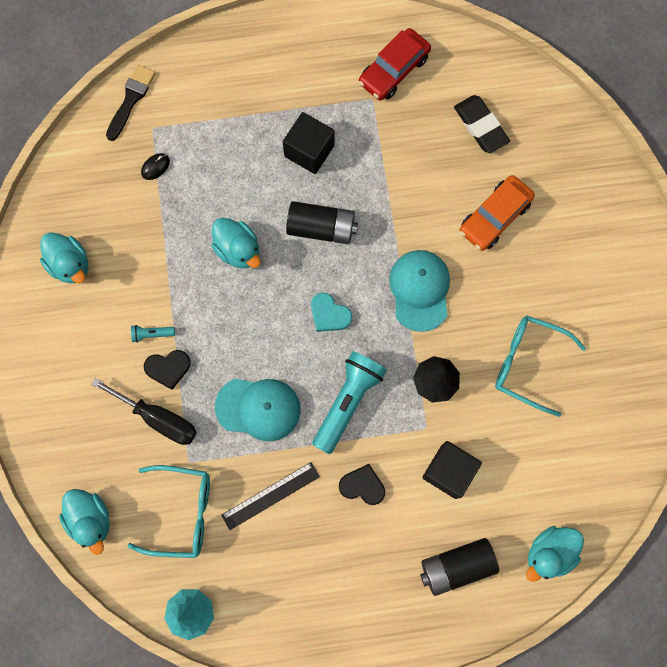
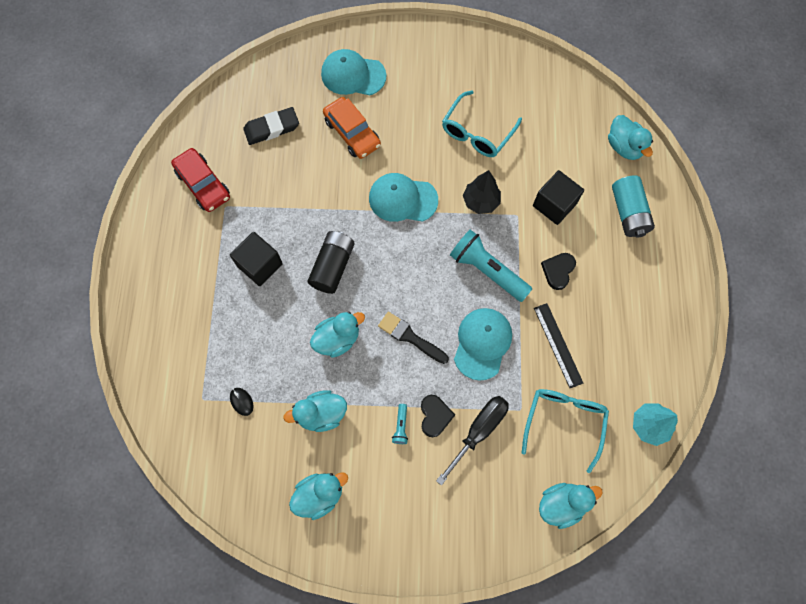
camera: 80 degrees left, 5 degrees down
(131, 99) = (168, 415): black brush -> black brush (410, 337)
(153, 249) = (321, 414): none -> turquoise duck
(329, 314) = (410, 273): turquoise heart -> none
(456, 566) = (628, 213): black battery -> turquoise battery
(574, 203) = (353, 75): none -> turquoise cap

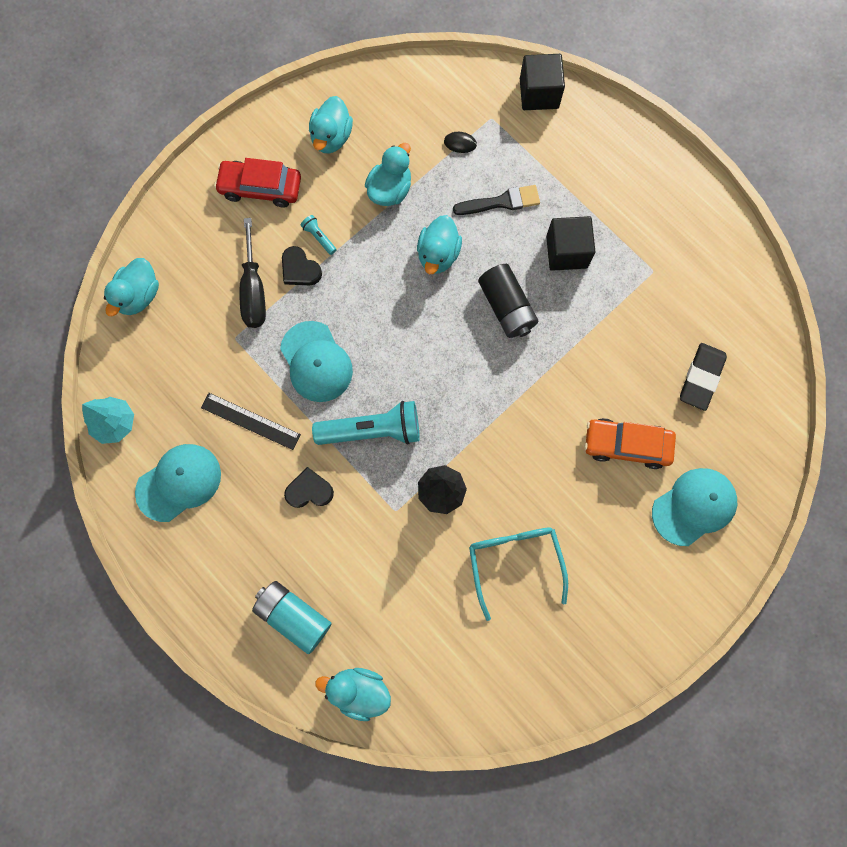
camera: 135 degrees right, 5 degrees up
(203, 184) = (694, 271): red car -> red car (260, 188)
(402, 199) = (512, 425): turquoise cap -> turquoise cap (179, 482)
(410, 337) = (381, 311): black brush -> black brush (501, 202)
(554, 205) = (371, 555): black cube -> black cube (539, 93)
(558, 271) = (309, 490): black heart -> black heart turned 75 degrees counterclockwise
(564, 422) = (190, 360): turquoise glasses -> none

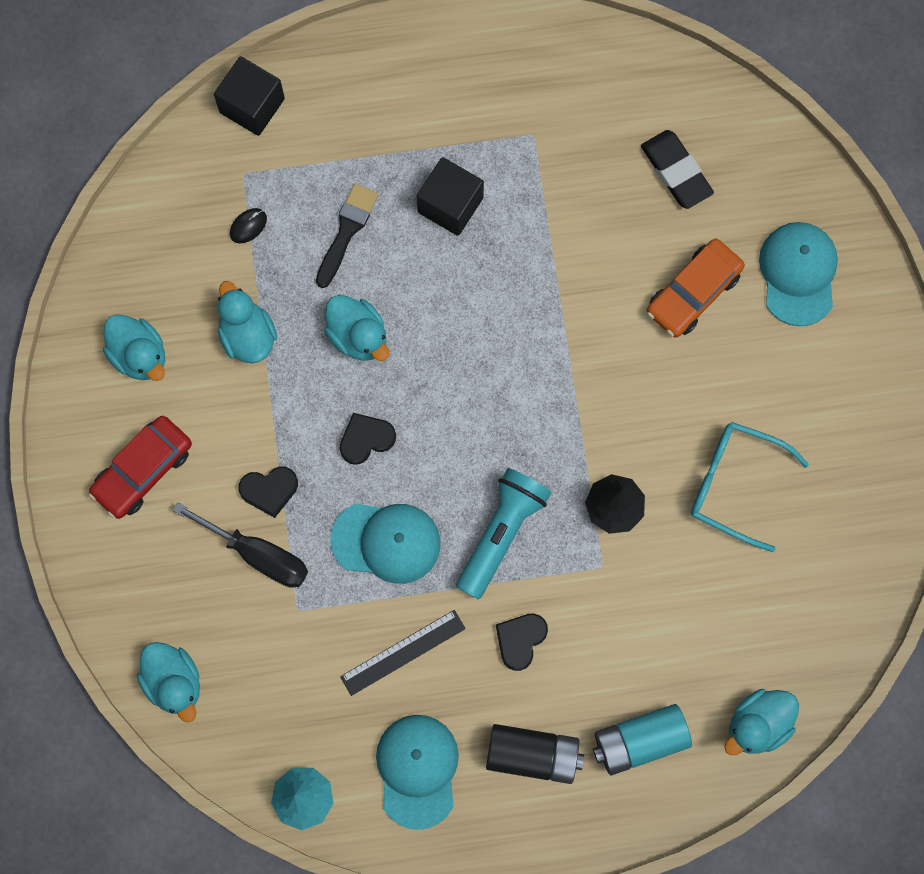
camera: 55 degrees left, 0 degrees up
(319, 237) = (247, 446): turquoise flashlight -> none
(374, 304) = (366, 439): none -> black heart
(506, 307) = (466, 307): black battery -> black battery (533, 755)

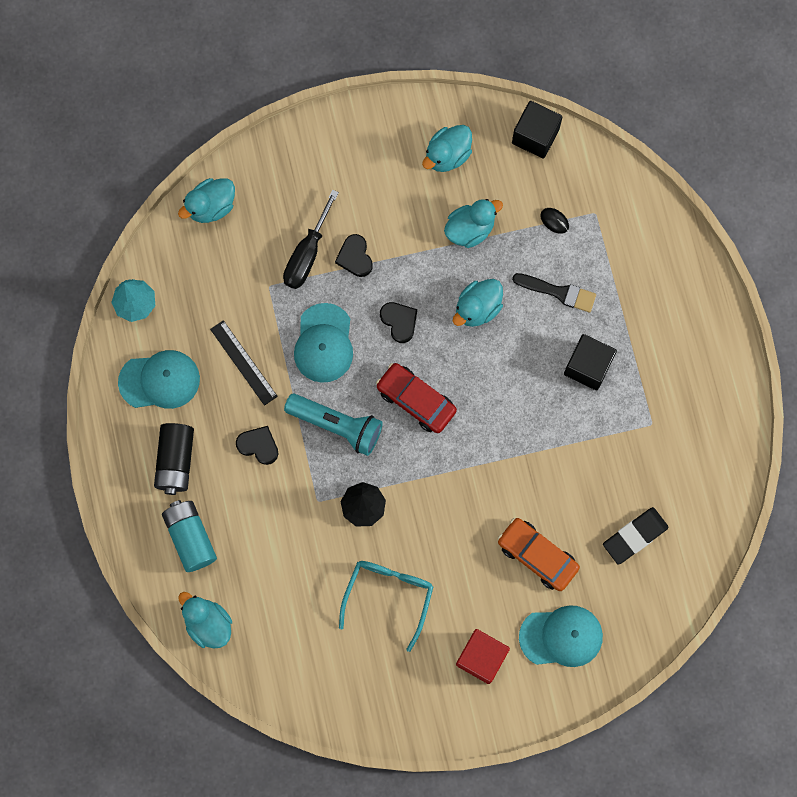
camera: 85 degrees right, 0 degrees up
(143, 470) = (362, 168): red car -> red car (416, 400)
(252, 105) = (650, 213): black cube -> black cube (535, 136)
(820, 374) = (481, 658): none -> red cube

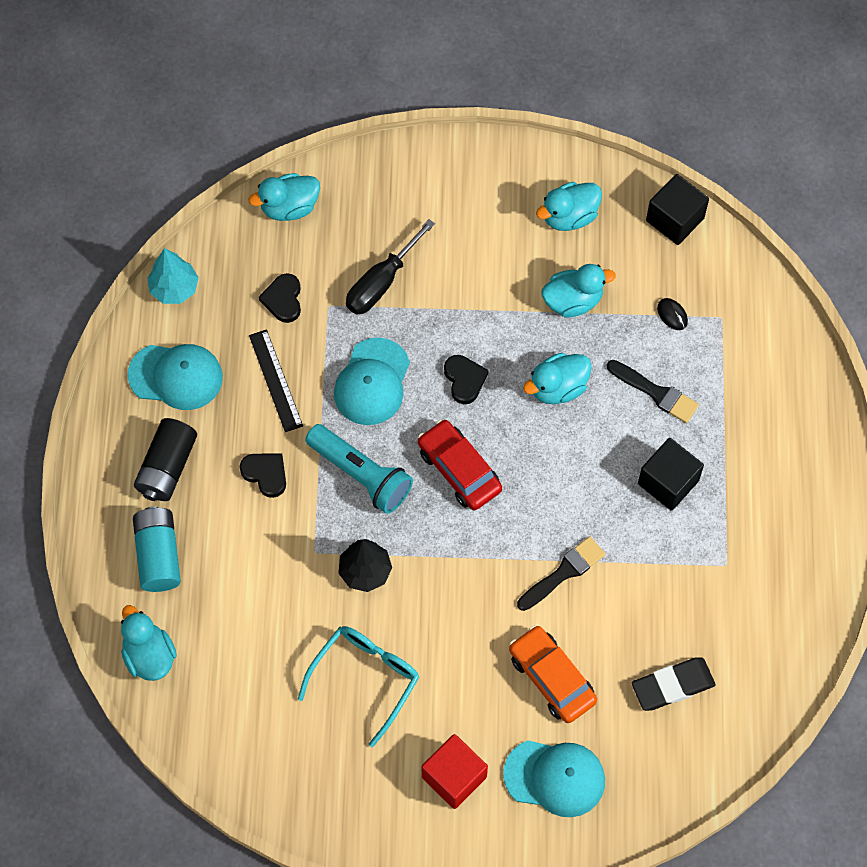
camera: 15 degrees right, 10 degrees down
(355, 257) = (434, 299): black heart -> black heart (283, 299)
(524, 465) = (564, 572): none -> black brush

